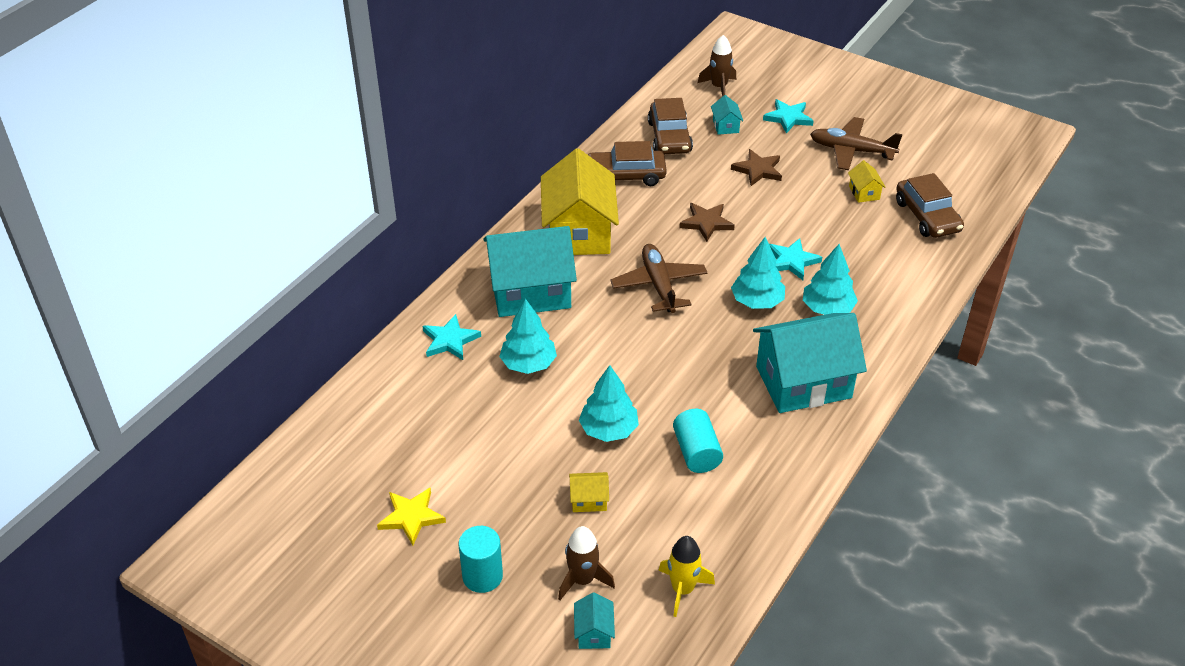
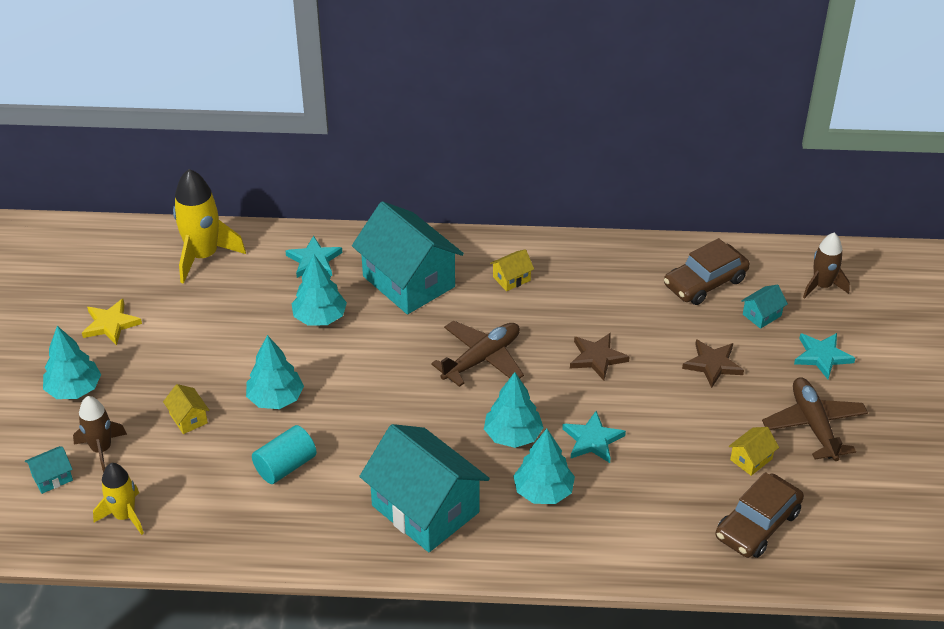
camera: 60 degrees right, 0 degrees up
(374, 414) = (203, 256): none -> yellow rocket
(482, 576) = (74, 389): turquoise cylinder -> turquoise tree
(579, 232) = (511, 279): yellow house -> yellow house, size x0.40
(625, 175) = (618, 276): brown car -> none

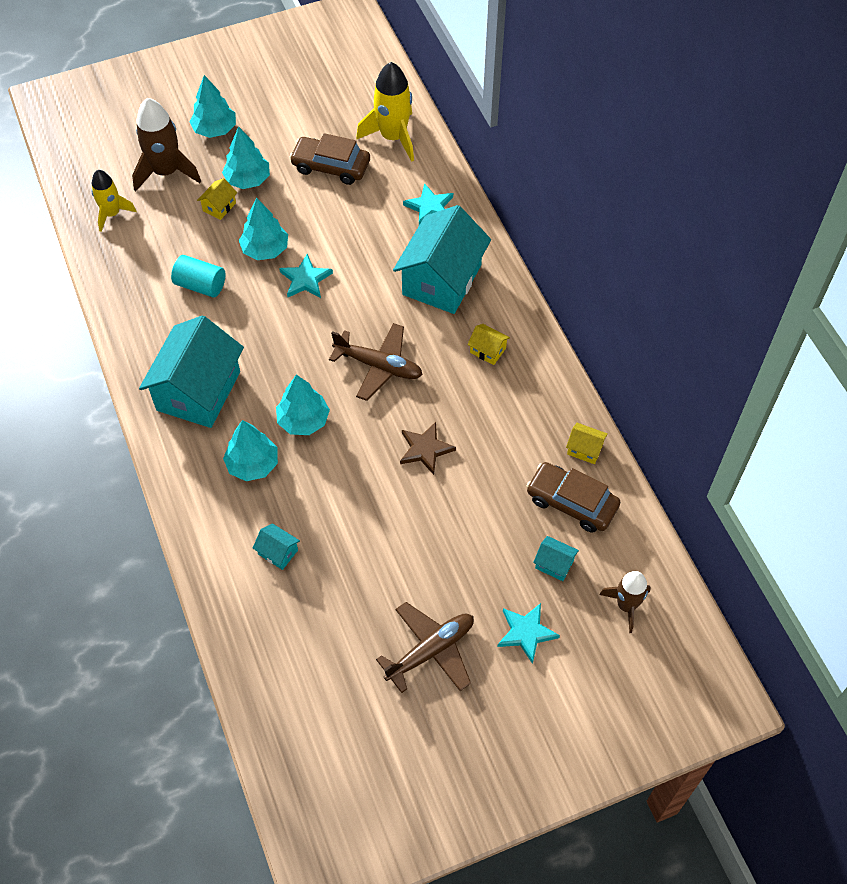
camera: 65 degrees right, 15 degrees up
(52, 478) = (128, 158): turquoise house -> turquoise house (278, 552)
(101, 449) = (166, 172): brown rocket -> brown rocket, size x1.60
(110, 324) = (289, 118): yellow star -> none
(319, 317) = (366, 239): turquoise tree -> turquoise tree (248, 180)
(592, 440) = (326, 479): turquoise star -> turquoise star (305, 279)
(712, 364) = (465, 543): brown star -> none
(751, 459) = (363, 610): yellow house -> yellow house (585, 449)
(757, 524) = (288, 638): brown car -> brown car (331, 166)

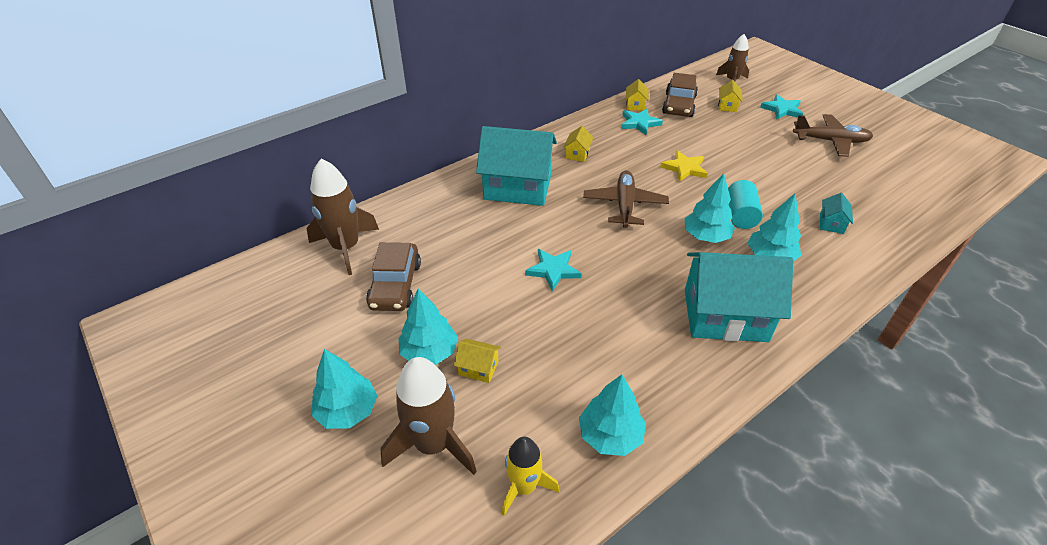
camera: 105 degrees left, 15 degrees down
(200, 285) = (597, 352): turquoise cylinder -> turquoise cylinder (740, 215)
(265, 249) = (527, 310): turquoise tree -> turquoise tree (610, 435)
(393, 137) = (346, 248): yellow rocket -> brown rocket
(425, 449) = (684, 168): brown star -> yellow star
(429, 207) = (436, 207): turquoise star -> turquoise star (639, 123)
(430, 651) = (830, 141): brown plane -> brown plane turned 150 degrees clockwise
(554, 564) = (727, 106): turquoise house -> yellow house

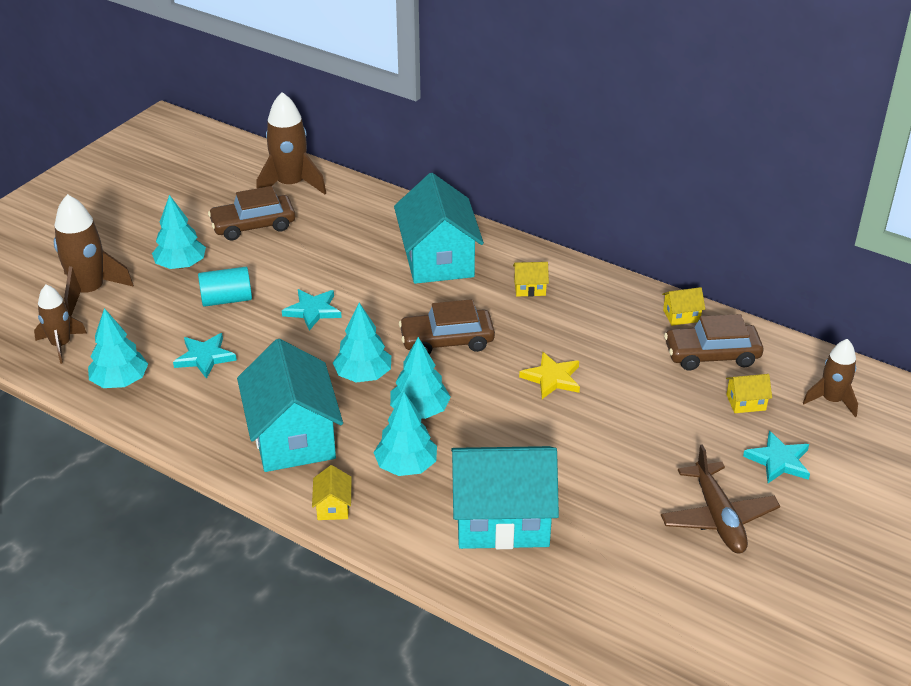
camera: 70 degrees right, 5 degrees down
(347, 411) = (110, 243): turquoise tree -> turquoise tree (363, 375)
(478, 368) = (172, 295): yellow house -> yellow house (333, 506)
(524, 487) = (61, 345): yellow rocket -> brown rocket
(624, 205) = (447, 341): brown plane -> brown car
(639, 123) = (635, 326): turquoise star -> turquoise star (205, 357)
(740, 215) = (476, 435): turquoise cylinder -> turquoise cylinder (227, 299)
(831, 223) = (502, 519): turquoise house -> turquoise house, size x2.47

